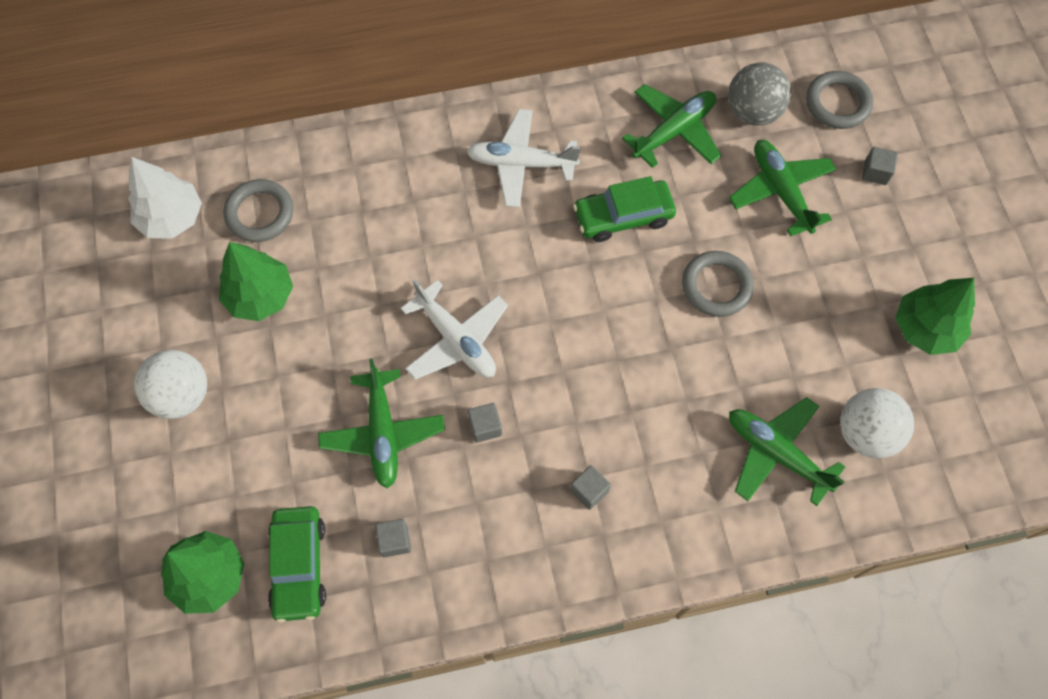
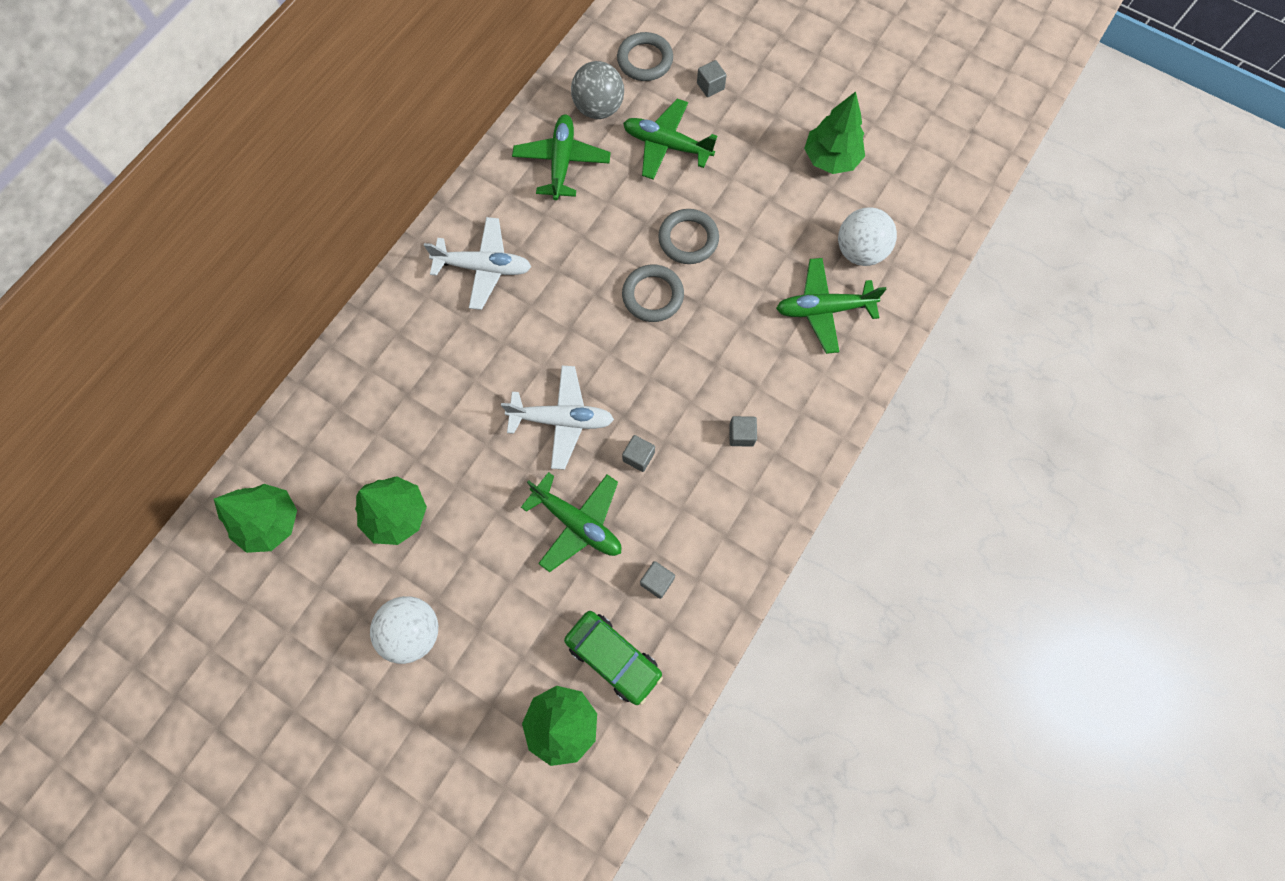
camera: 45 degrees left, 5 degrees up
(172, 218) = (270, 522): white tree -> green tree
(260, 213) = (334, 460): grey ring -> grey ring (653, 295)
(521, 163) = (484, 268): white plane -> white plane turned 135 degrees counterclockwise
(623, 216) = (586, 245): green car -> none

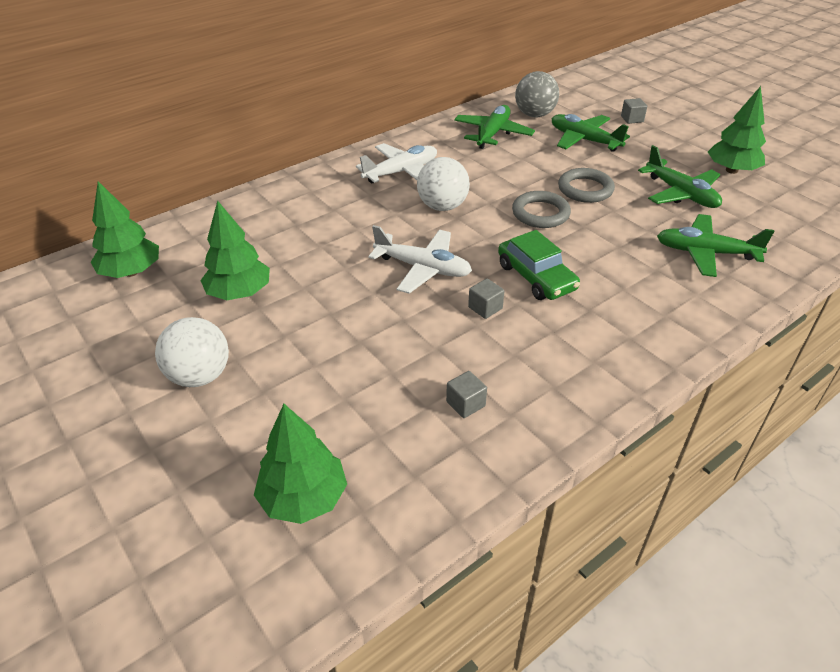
camera: 20 degrees right, 30 degrees down
(484, 268) = (401, 172): white plane -> white plane turned 60 degrees counterclockwise
(577, 523) = (403, 339): green plane -> green plane (680, 194)
(613, 657) = (389, 455): green car -> green car (536, 277)
(645, 60) = (581, 100): grey ring -> none
(741, 435) = (596, 317): grey cube -> none
(859, 251) = (750, 225): white ball -> white ball (442, 206)

